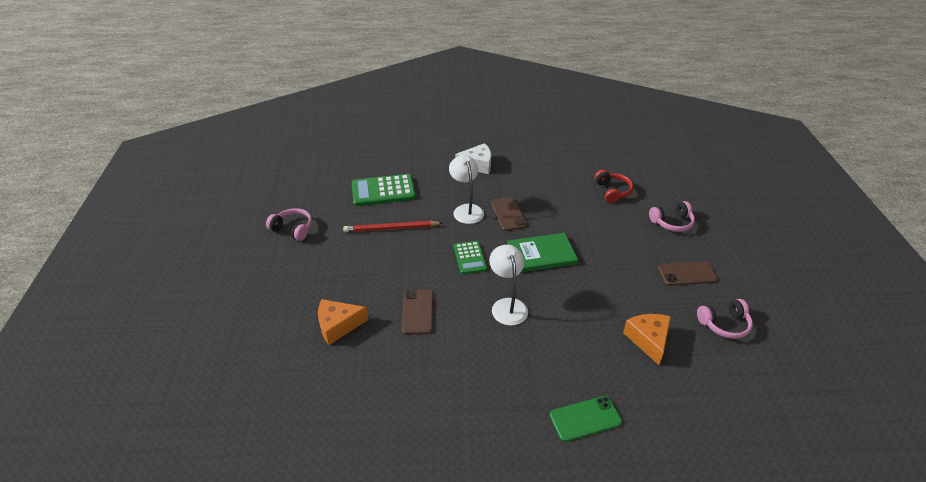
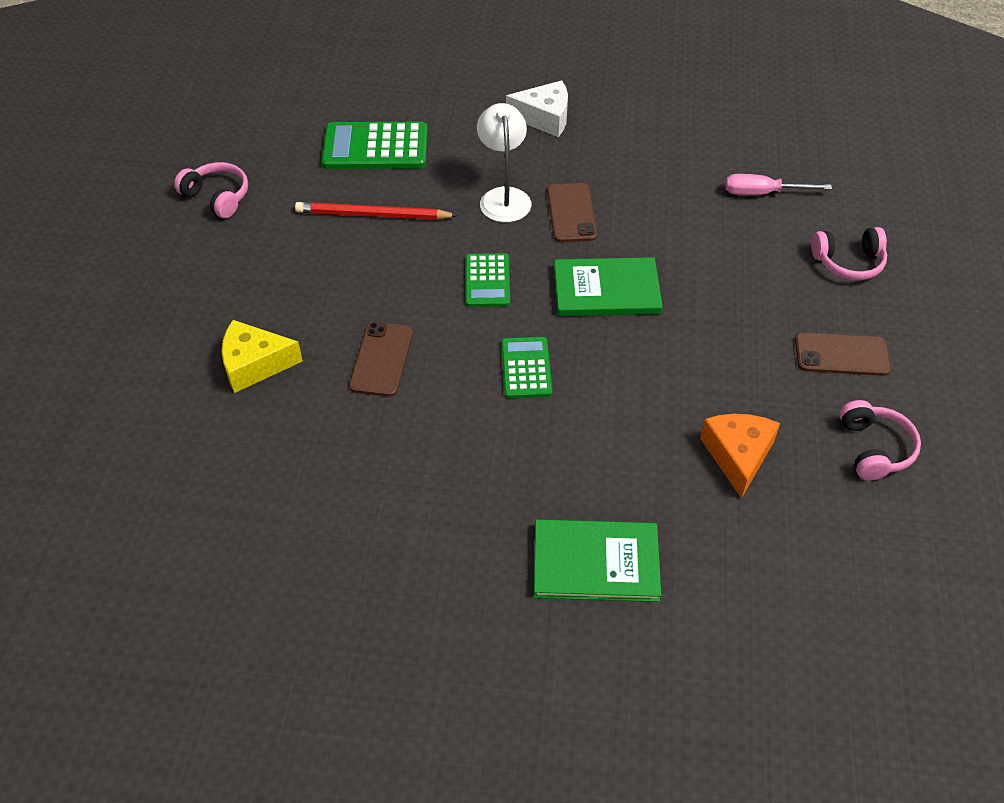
camera: 10 degrees right, 10 degrees up
(338, 325) = (255, 364): orange cheese -> yellow cheese
(507, 305) = (526, 368): white lamp -> green calculator
(585, 418) = (596, 562): green phone -> green book
(612, 191) = (763, 193): red headphones -> pink screwdriver
(724, 324) = (874, 448): pink headphones -> pink headphones turned 90 degrees counterclockwise

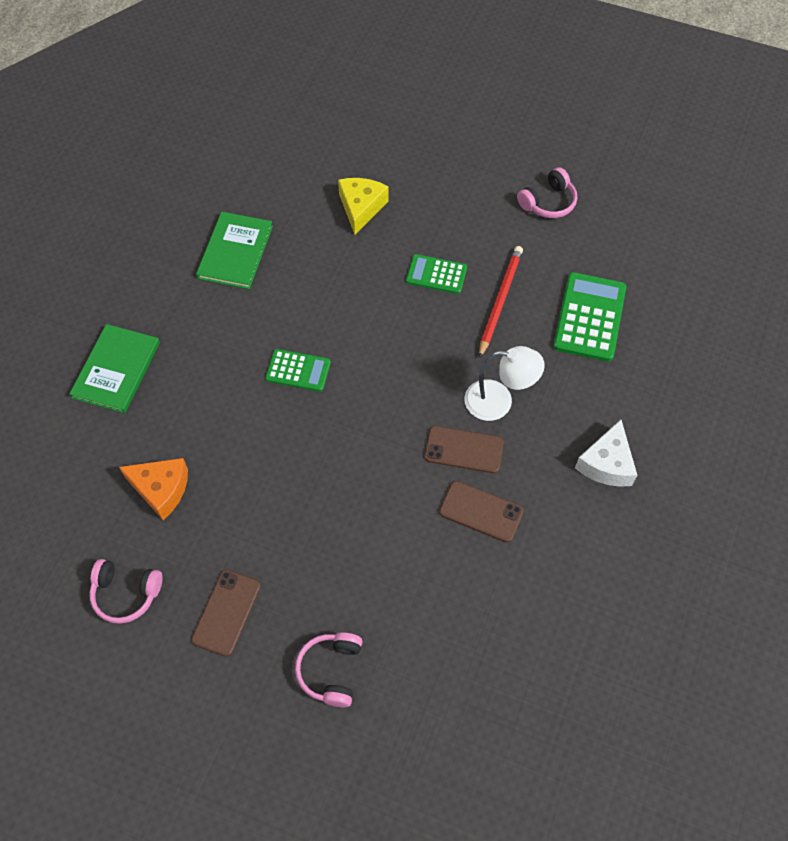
camera: 105 degrees right, 10 degrees up
(381, 359) = (339, 281): brown phone -> brown phone (481, 511)
(487, 281) = (399, 366): green calculator -> green calculator (436, 274)
(606, 290) = (361, 450): green book -> green book (235, 252)
(763, 193) = (447, 630): pink screwdriver -> none

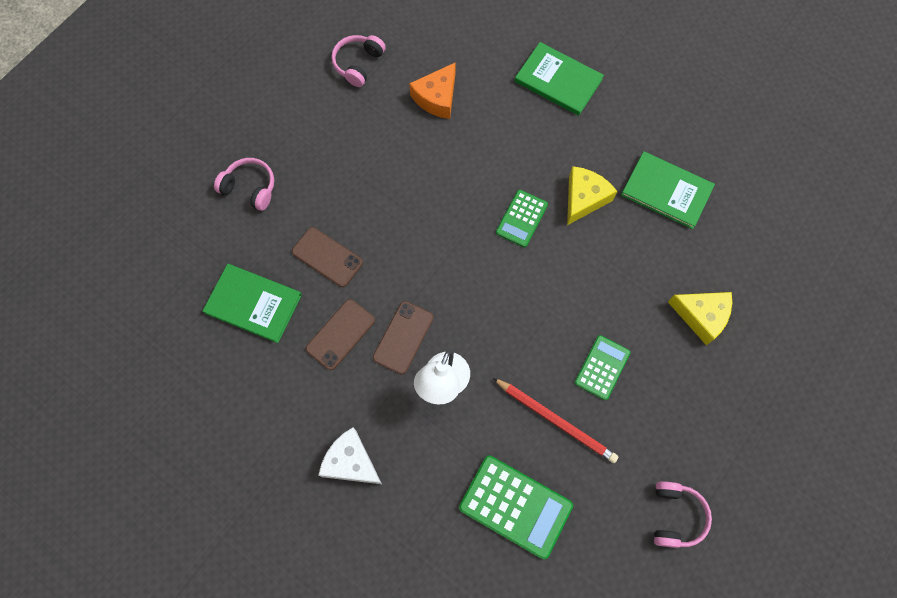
camera: 105 degrees right, 10 degrees up
(226, 612) = (320, 126): brown phone -> brown phone (327, 257)
(260, 320) = (584, 198): none -> yellow cheese
(476, 615) = (253, 304): none -> green book
(548, 202) = (675, 516): pink headphones -> pink headphones turned 150 degrees counterclockwise

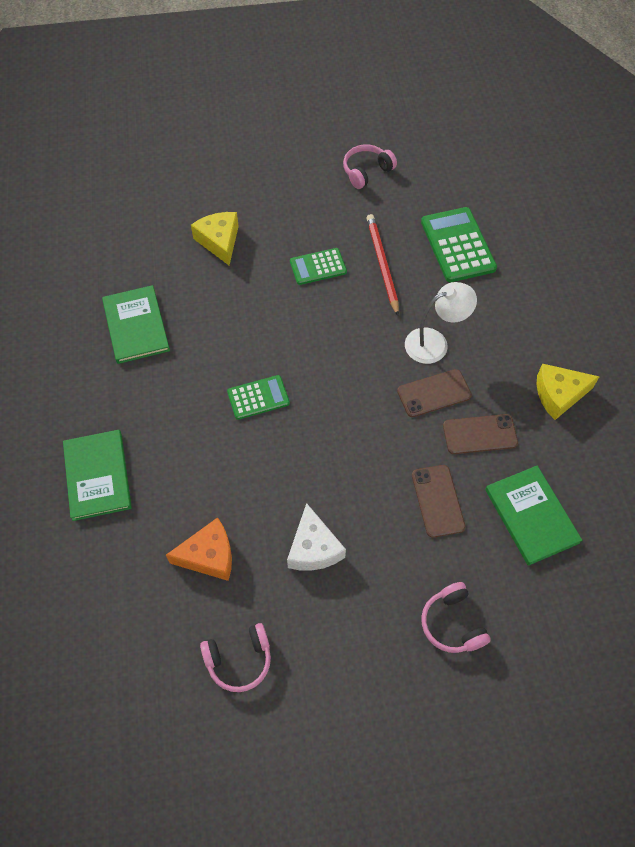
camera: 135 degrees left, 10 degrees down
(351, 462) = (545, 349): white cheese -> white cheese (313, 548)
(584, 198) = (197, 371): yellow cheese -> yellow cheese (559, 395)

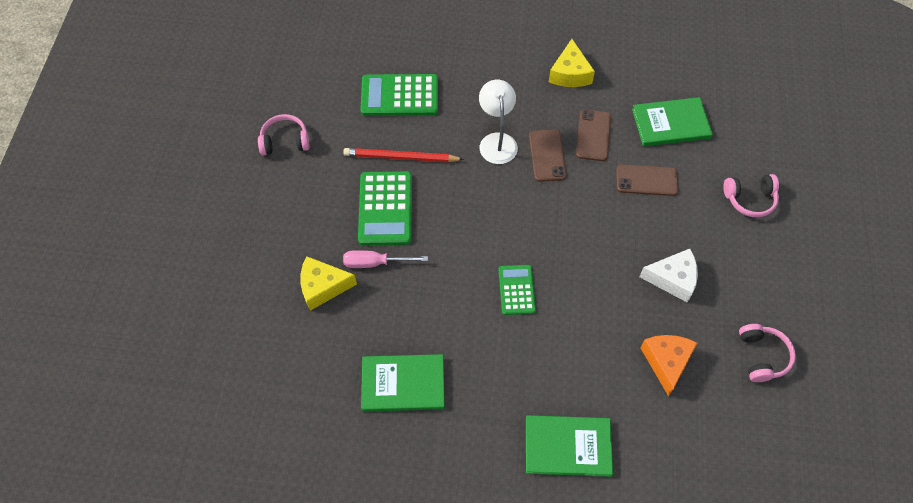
camera: 75 degrees left, 0 degrees up
(255, 274) = (375, 263): none -> pink screwdriver
(318, 267) = (385, 208): green calculator -> green calculator, size x1.63
(366, 171) = (285, 141): pink headphones -> pink headphones turned 105 degrees clockwise

